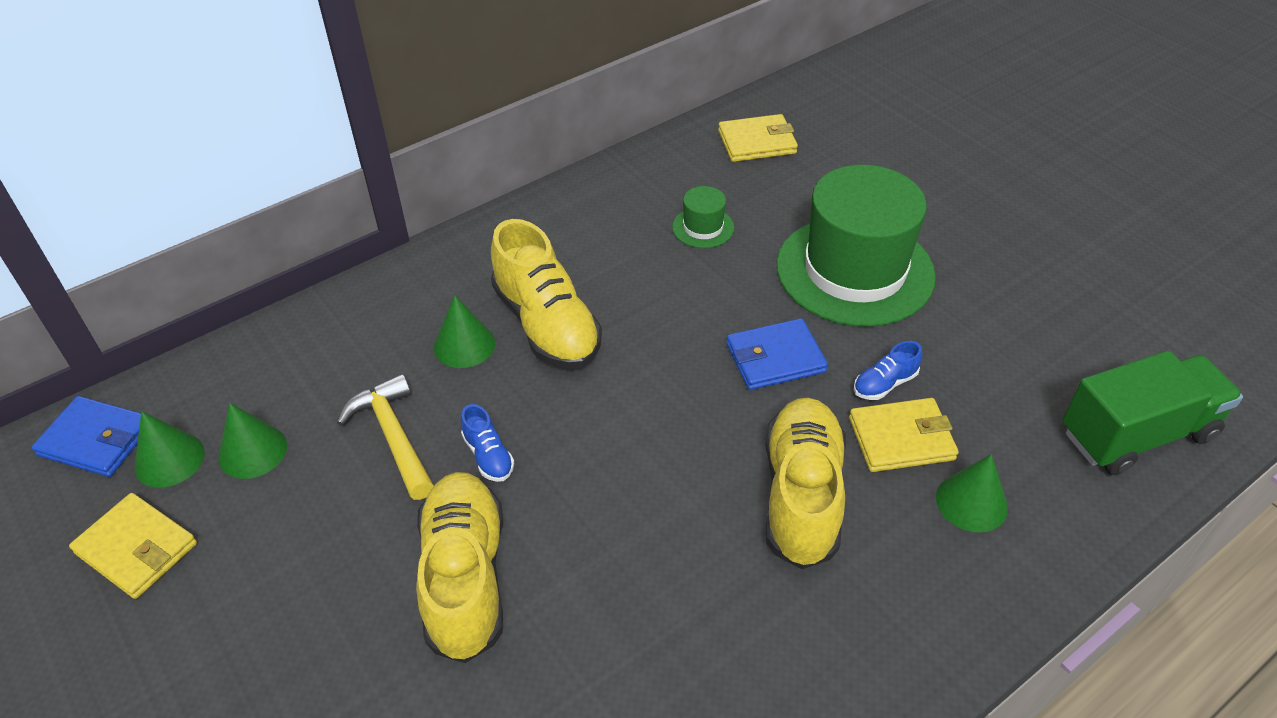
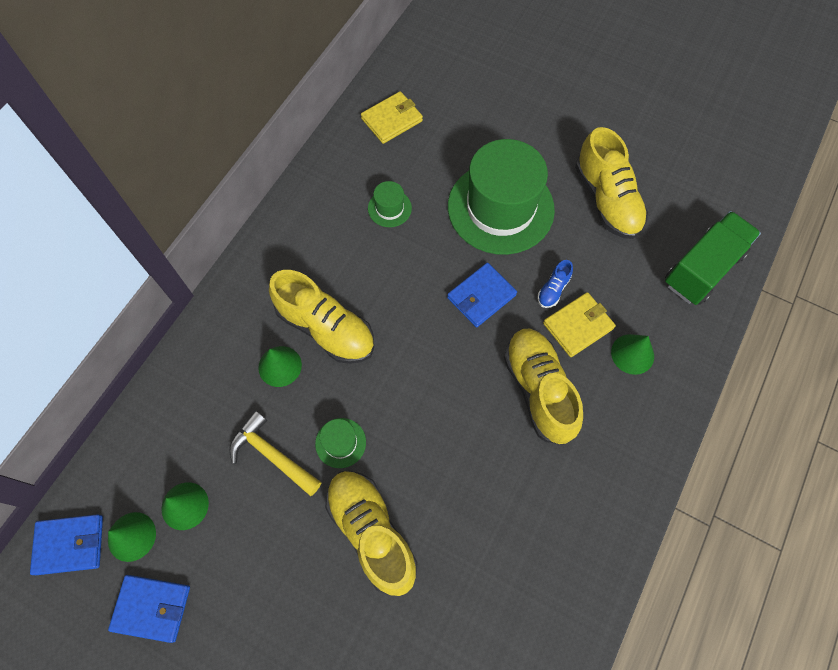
camera: 25 degrees left, 20 degrees up
(136, 548) = (152, 608): yellow wallet -> blue wallet
(488, 456) = (340, 443): blue shoe -> green hat
(1017, 306) = (606, 199): none -> yellow shoe

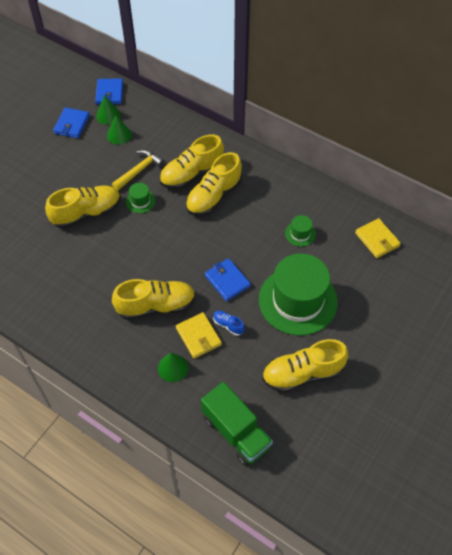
camera: 95 degrees right, 10 degrees down
(280, 366) = (192, 174): green cone -> yellow shoe

